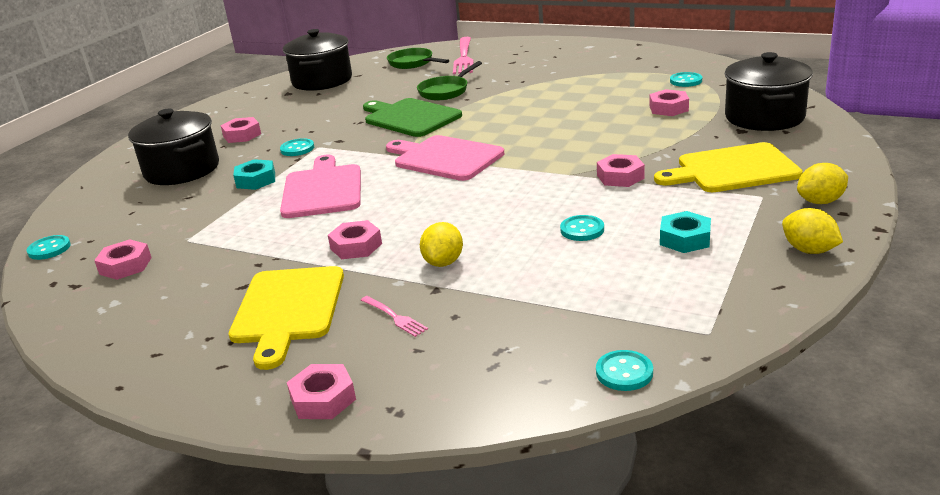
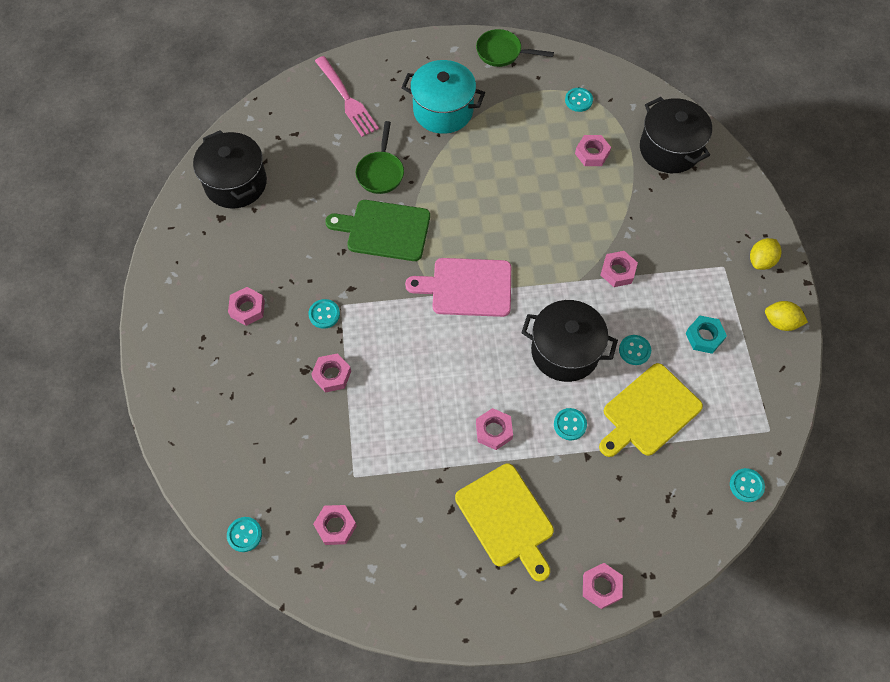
camera: 35 degrees left, 35 degrees up
(182, 170) = (245, 384): black pot -> black pot (565, 351)
(256, 180) = (332, 375): turquoise nut -> pink nut
(322, 189) = (403, 368): pink cutting board -> none
(394, 317) = (583, 495): pink fork -> none
(413, 63) = (303, 123): green pan -> green pan (502, 52)
(443, 262) = (570, 424): yellow lemon -> turquoise button
(542, 71) = (443, 110): none -> turquoise pot
(732, 169) = (687, 236): yellow cutting board -> yellow cutting board (649, 412)

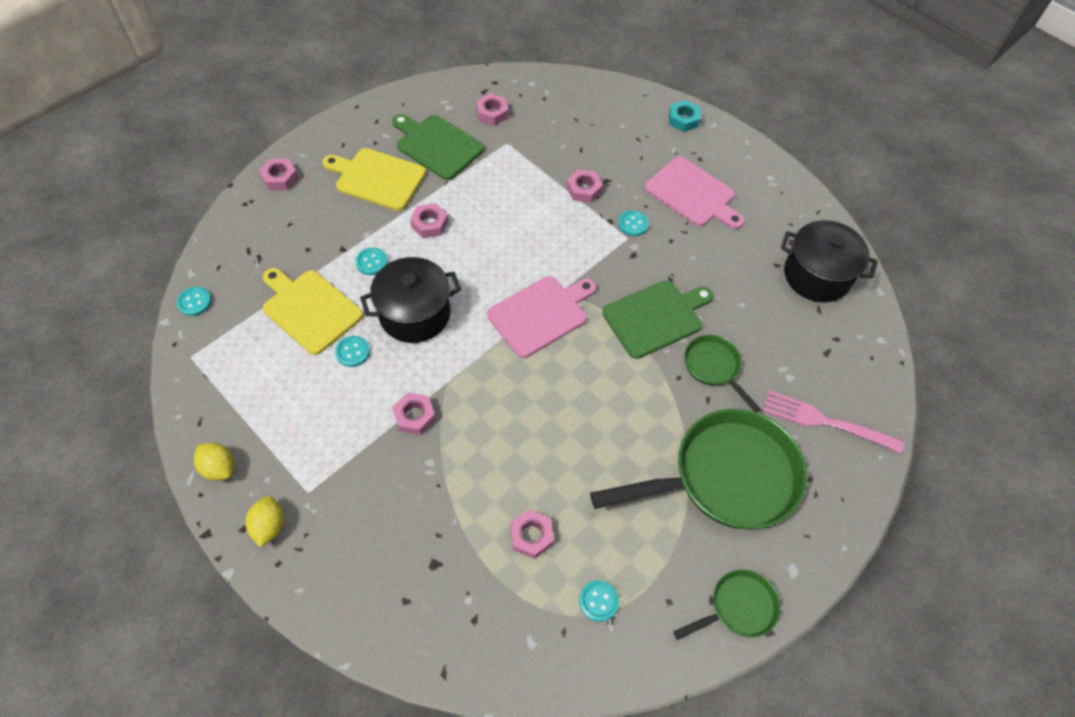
camera: 140 degrees right, 5 degrees down
(244, 534) = (545, 80): turquoise button -> none
(247, 309) = (692, 194): pink nut -> pink cutting board
(421, 521) = (437, 145): none -> green cutting board
(443, 110) = (725, 477): turquoise pot -> green pan
(649, 412) = (309, 309): yellow cutting board -> yellow cutting board turned 60 degrees counterclockwise
(669, 149) = (449, 606): black pot -> none
(704, 337) = (292, 405): turquoise nut -> turquoise nut (683, 120)
(780, 322) = (219, 468): yellow lemon -> yellow lemon turned 60 degrees clockwise

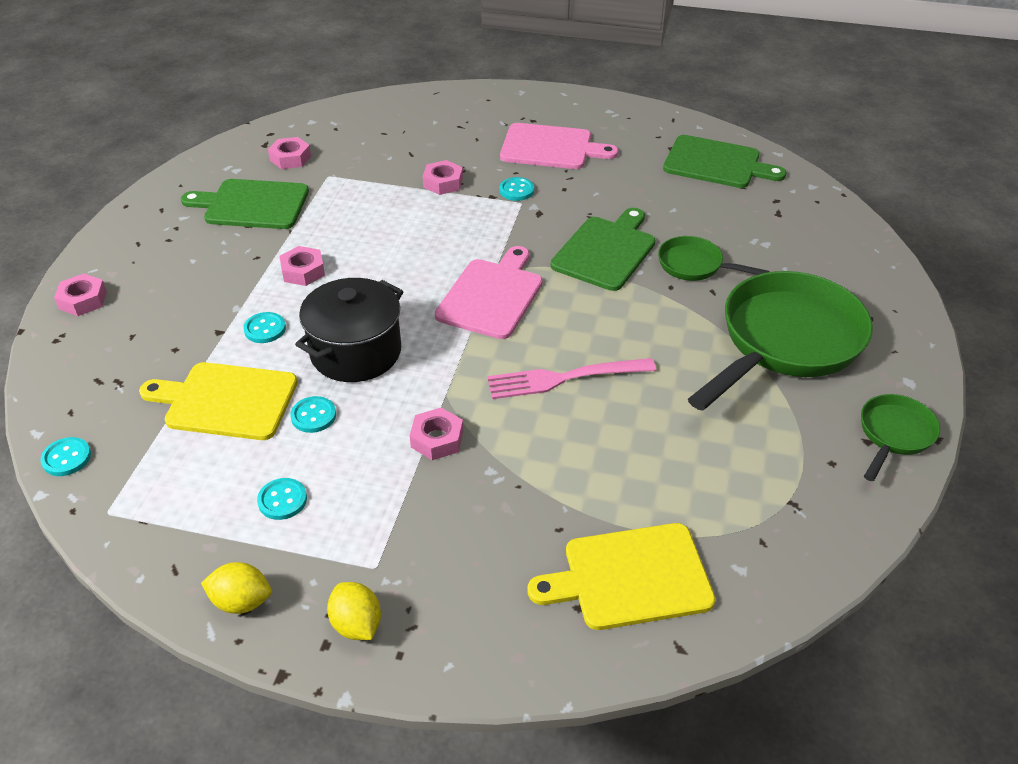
camera: 30 degrees left, 15 degrees down
(377, 178) = (206, 256): yellow cutting board -> yellow cutting board (630, 577)
(531, 536) = (655, 479): pink nut -> none
(598, 601) = (770, 498): turquoise button -> turquoise button (282, 500)
(683, 120) = (490, 98): turquoise nut -> none
(817, 275) = (716, 163): black pot -> green cutting board
(826, 422) = (827, 262): pink fork -> pink fork (564, 378)

